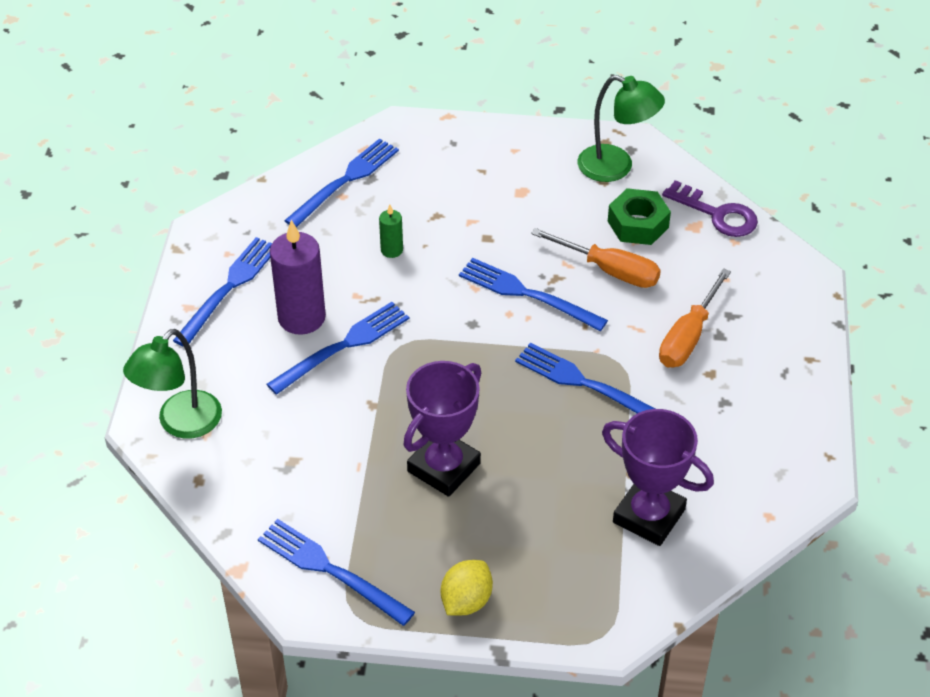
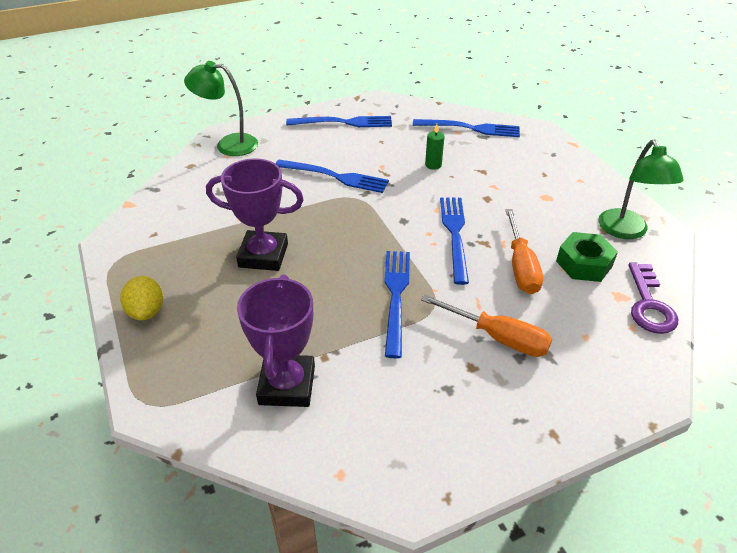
camera: 60 degrees right, 5 degrees down
(301, 317) = (344, 154): purple candle -> none
(330, 570) = (145, 239): blue fork -> none
(466, 601) = (147, 311): yellow lemon -> yellow lemon turned 75 degrees clockwise
(688, 337) = (498, 337): orange screwdriver -> orange screwdriver turned 150 degrees counterclockwise

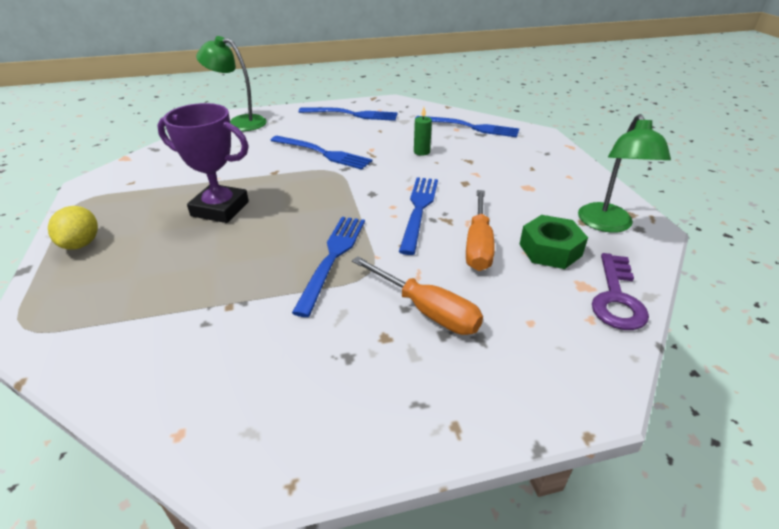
camera: 10 degrees right, 5 degrees down
(287, 385) = (174, 329): purple trophy -> none

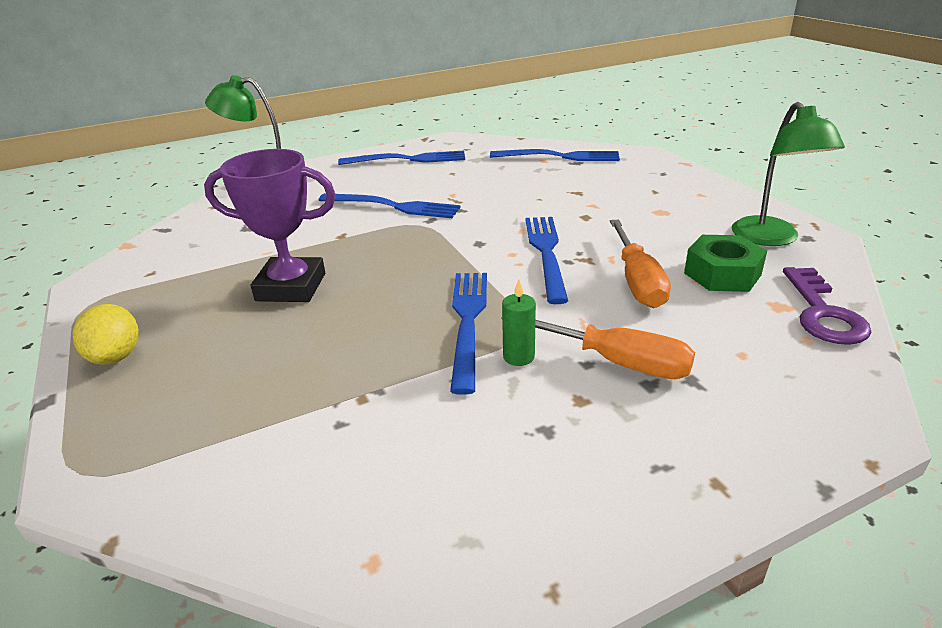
camera: 10 degrees left, 5 degrees down
(421, 152) = (516, 190): green candle -> green candle (518, 357)

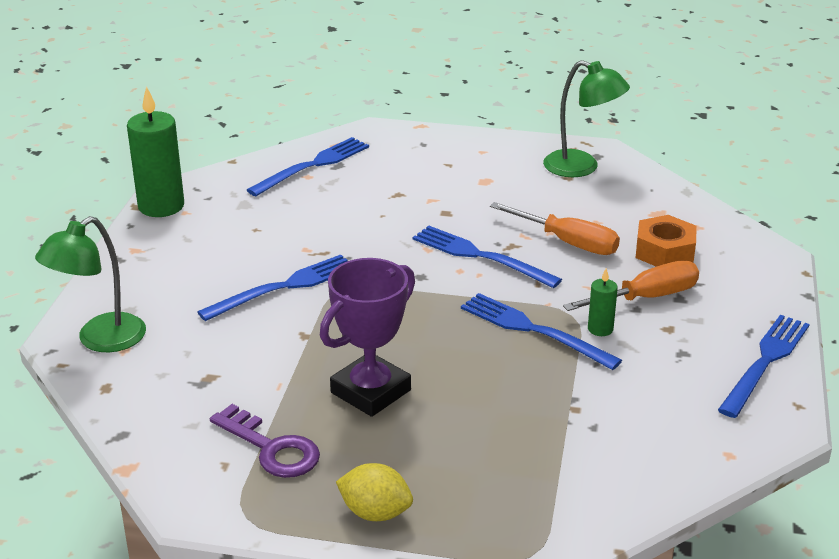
camera: 55 degrees left, 0 degrees up
(408, 159) = (179, 237): blue fork -> blue fork (765, 362)
(435, 143) = (161, 206): none -> green candle
(718, 338) = (664, 252): none -> orange nut
(722, 274) = (600, 209): green nut -> none
(822, 313) = (681, 206): purple key -> purple key (271, 448)

